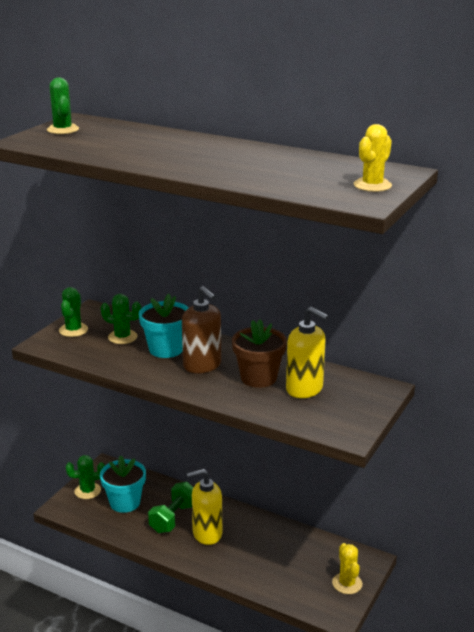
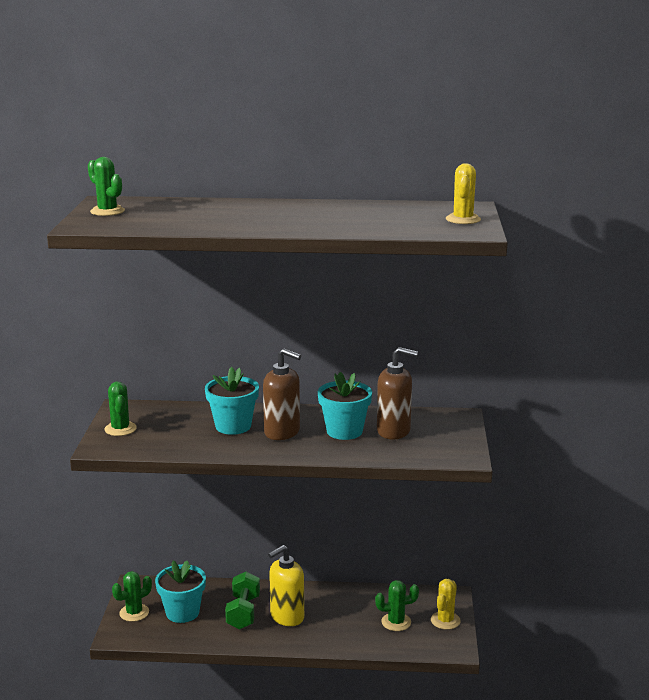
camera: 25 degrees left, 5 degrees down
(122, 337) = (178, 425): green cactus -> green cactus (396, 622)
(258, 378) = (344, 431): brown flower pot -> turquoise flower pot
(304, 389) = (394, 431): yellow soap dispenser -> brown soap dispenser
(347, 583) = (445, 620): yellow cactus -> yellow cactus turned 60 degrees clockwise

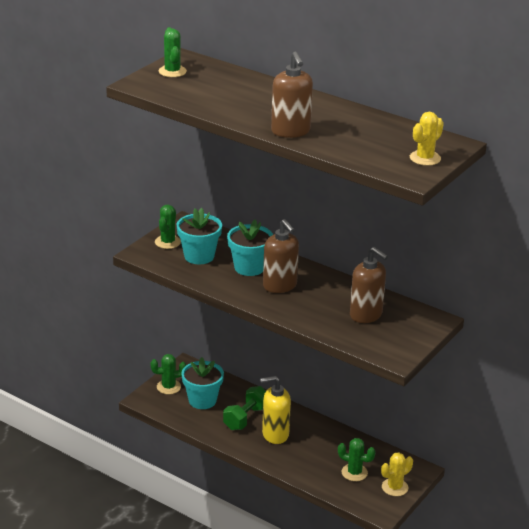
camera: 30 degrees right, 10 degrees up
(305, 227) = (290, 131): none -> brown soap dispenser
(344, 431) = (327, 301): turquoise flower pot -> turquoise flower pot (199, 256)

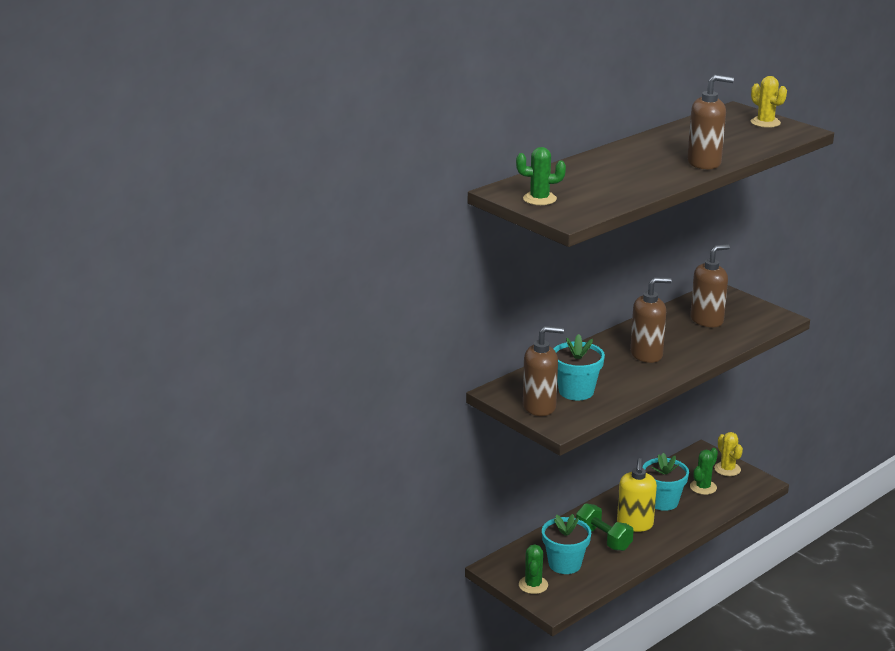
camera: 75 degrees left, 5 degrees down
(167, 242) = (539, 407): green cactus -> brown soap dispenser
(249, 267) = (607, 366): turquoise flower pot -> turquoise flower pot (663, 501)

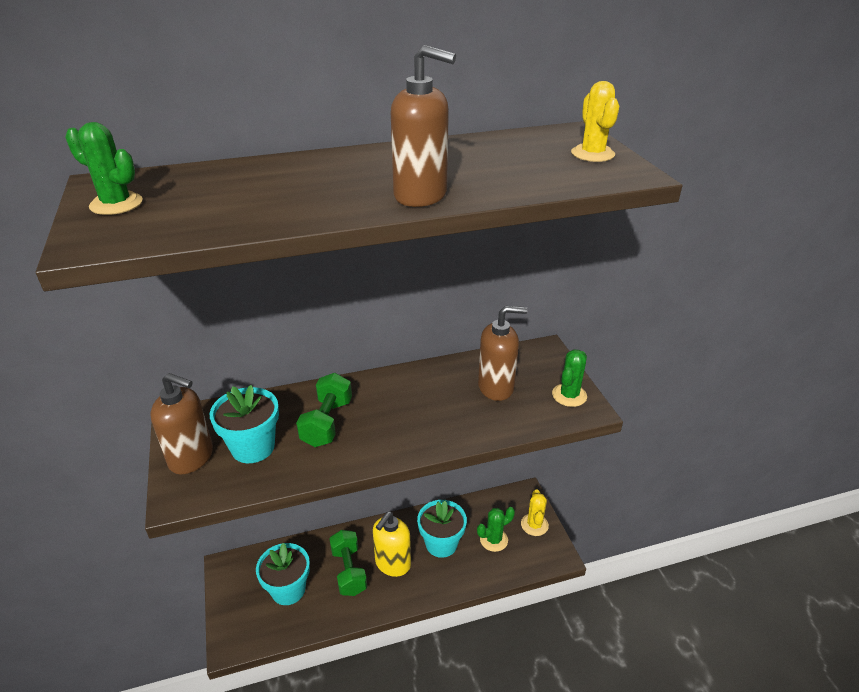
camera: 25 degrees right, 10 degrees up
(533, 585) = (238, 605): green cactus -> green cactus (569, 395)
(611, 367) = (327, 423): none -> green dumbbell
(646, 354) = (383, 417): brown soap dispenser -> none

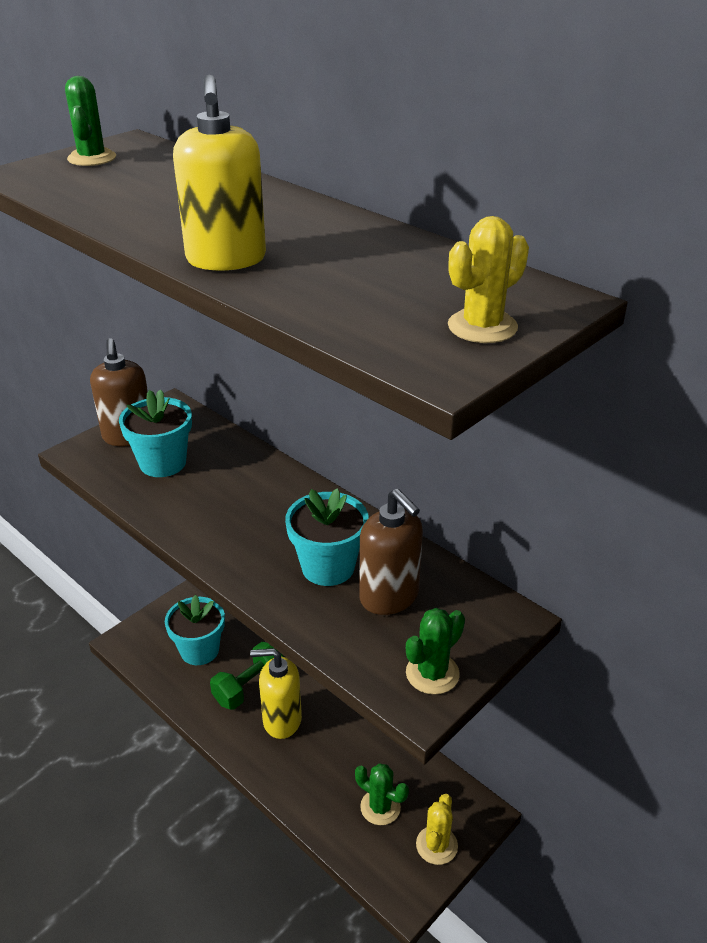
camera: 60 degrees right, 0 degrees up
(327, 423) = (228, 492): green dumbbell -> none
(421, 195) = (226, 260): brown soap dispenser -> yellow soap dispenser
(441, 543) = (338, 754): turquoise flower pot -> turquoise flower pot (328, 567)
(534, 525) = (436, 845): yellow cactus -> yellow cactus turned 45 degrees counterclockwise
(569, 395) = (432, 673): green cactus -> green cactus turned 45 degrees counterclockwise

